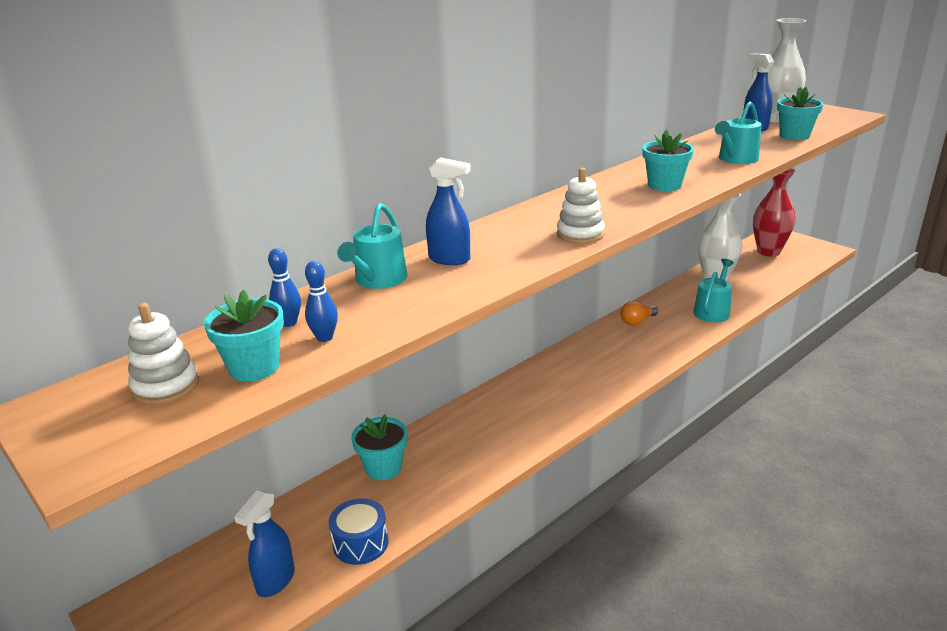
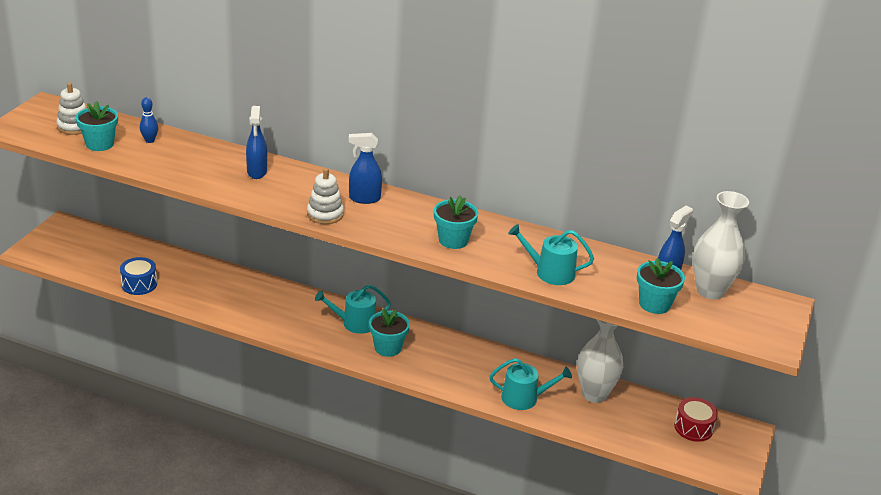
camera: 60 degrees right, 5 degrees up
(275, 581) = (99, 264): blue spray bottle -> blue spray bottle (364, 199)
(324, 338) = (137, 155): blue bowling pin -> none
(378, 280) = (215, 154): turquoise watering can -> turquoise watering can (354, 323)
(383, 468) = (210, 273): turquoise flower pot -> turquoise flower pot (388, 348)
(637, 321) = (473, 354): orange light bulb -> none
(768, 251) = (693, 428): red vase -> red drum

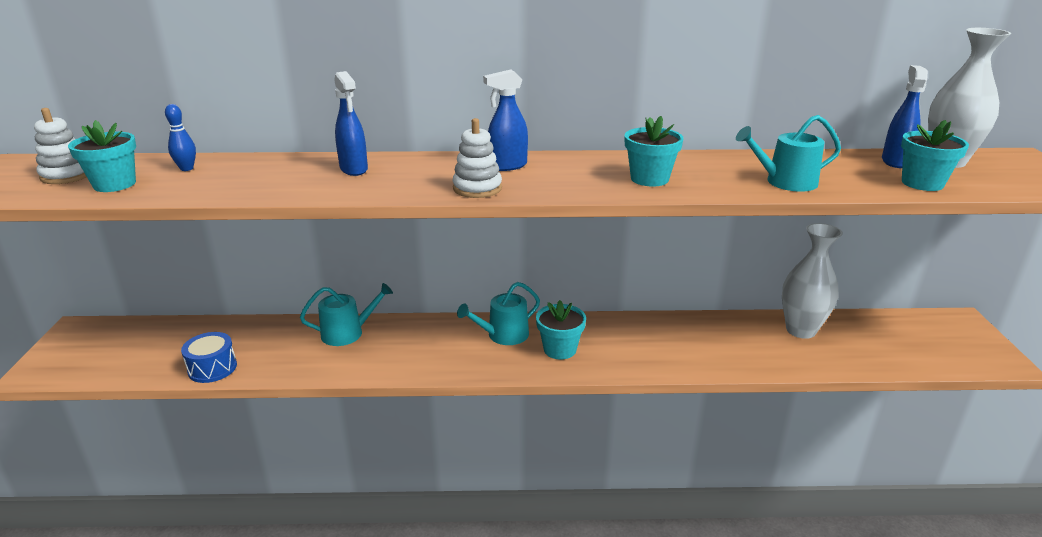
camera: 20 degrees left, 5 degrees down
(524, 398) = (743, 356): turquoise watering can -> turquoise watering can (347, 333)
(693, 428) = (917, 332): red drum -> none

